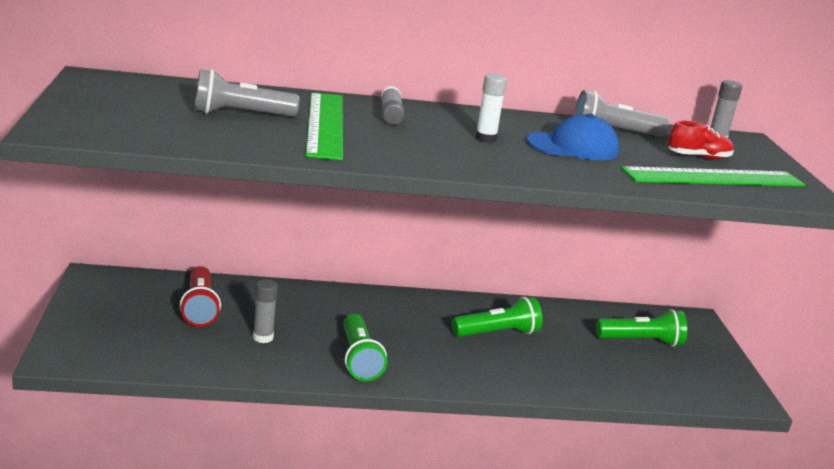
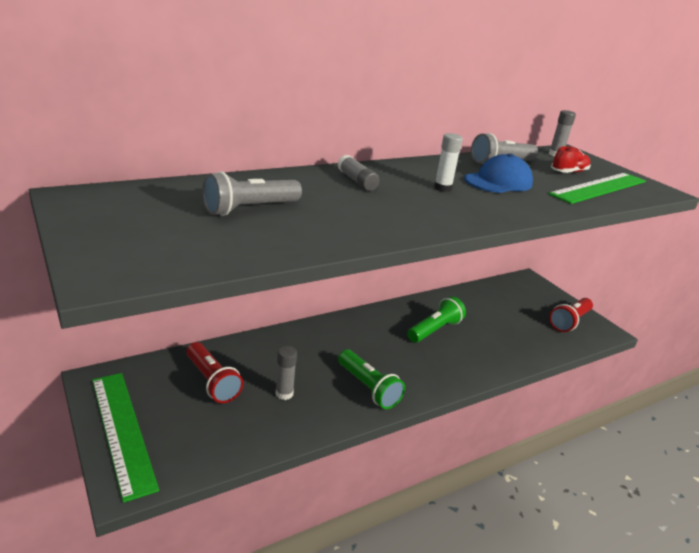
camera: 25 degrees left, 5 degrees up
(325, 124) = (325, 203): green ruler -> green ruler (122, 430)
(641, 341) = (517, 307): green flashlight -> none
(702, 375) = (569, 322): none -> red flashlight

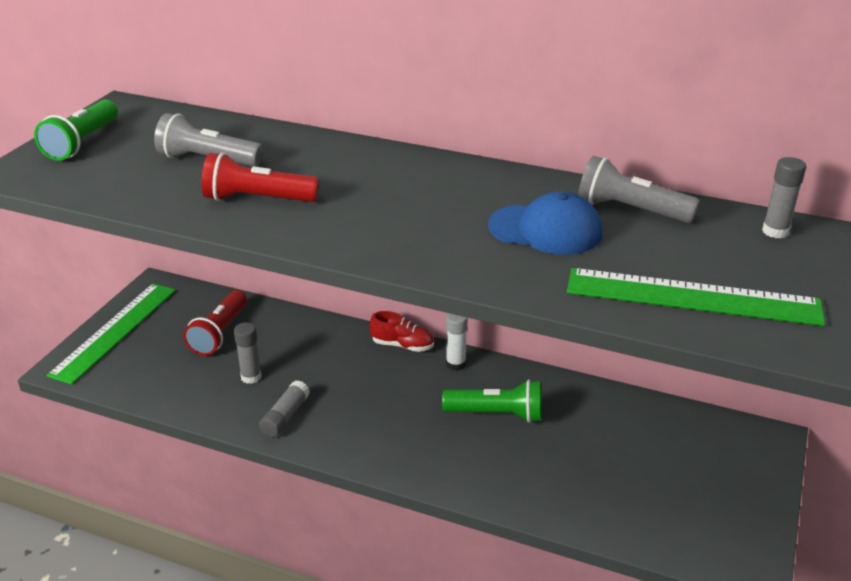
camera: 55 degrees right, 5 degrees up
(357, 181) = (369, 168): grey glue stick -> grey glue stick (285, 416)
(368, 388) = (323, 419): green flashlight -> green flashlight (82, 143)
(442, 188) = (445, 210): white glue stick -> white glue stick (455, 364)
(569, 172) = (709, 260): red shoe -> red shoe (402, 345)
(569, 322) = (711, 520): red flashlight -> red flashlight (257, 199)

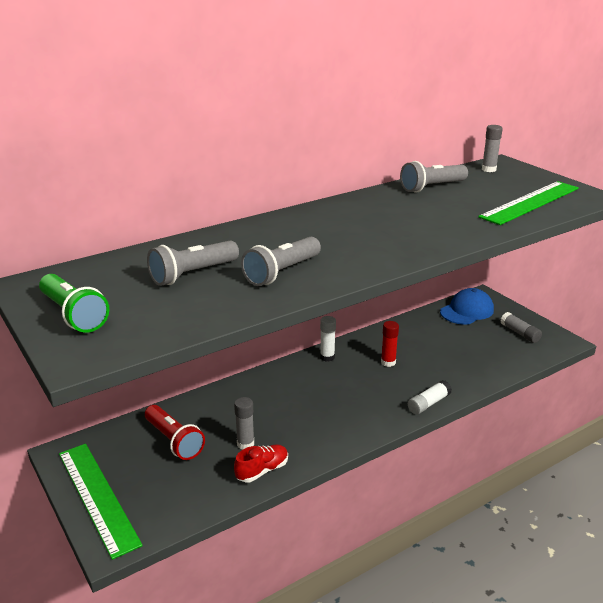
camera: 55 degrees left, 5 degrees down
(257, 199) = (282, 272): red flashlight -> grey flashlight
(285, 416) = (306, 443): grey glue stick -> grey glue stick (520, 333)
(402, 345) = (286, 368): red shoe -> red shoe (262, 470)
(445, 480) = (428, 403): none -> white glue stick
(497, 414) = (388, 362): green flashlight -> red glue stick
(545, 230) = (429, 210): blue cap -> blue cap (467, 311)

